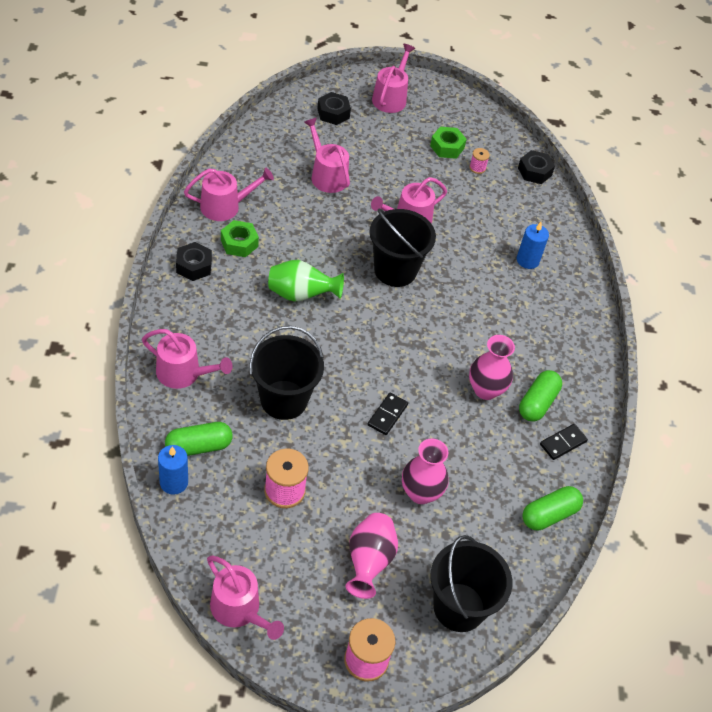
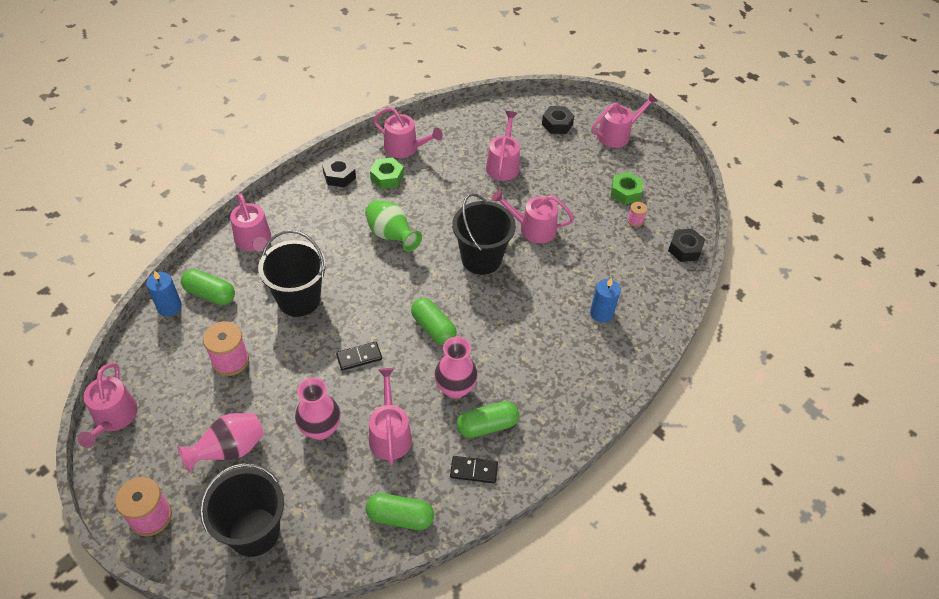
camera: 45 degrees right, 0 degrees up
(419, 352) = (433, 328): none -> green capsule
(476, 459) = (390, 434): none -> pink watering can

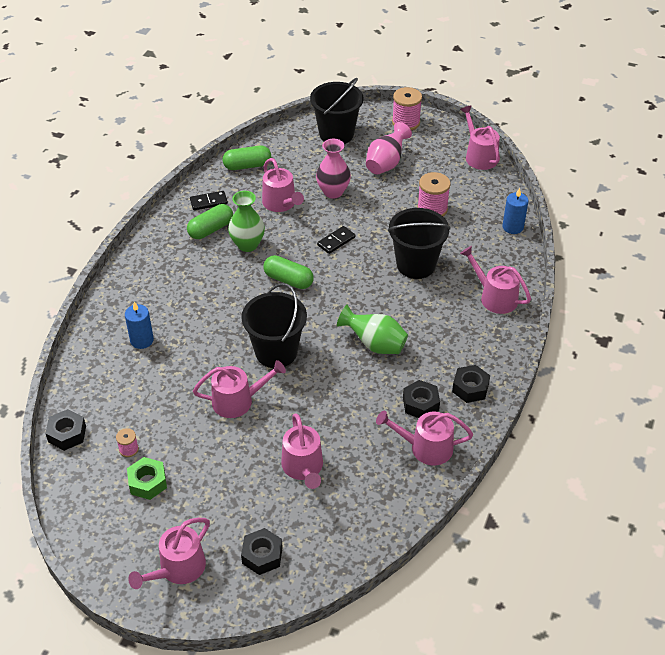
camera: 160 degrees right, 5 degrees down
(210, 294) = (490, 245): green capsule -> none
(387, 177) = (420, 404): green nut -> black nut
(455, 388) = (247, 245): pink vase -> green vase

